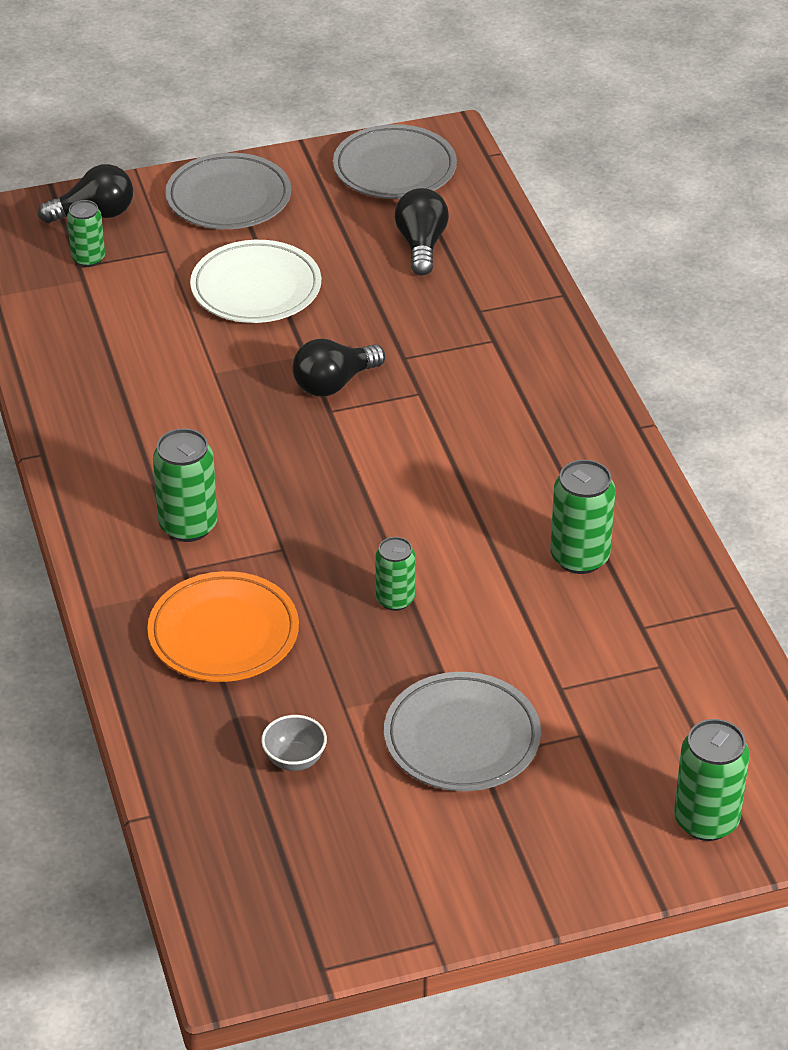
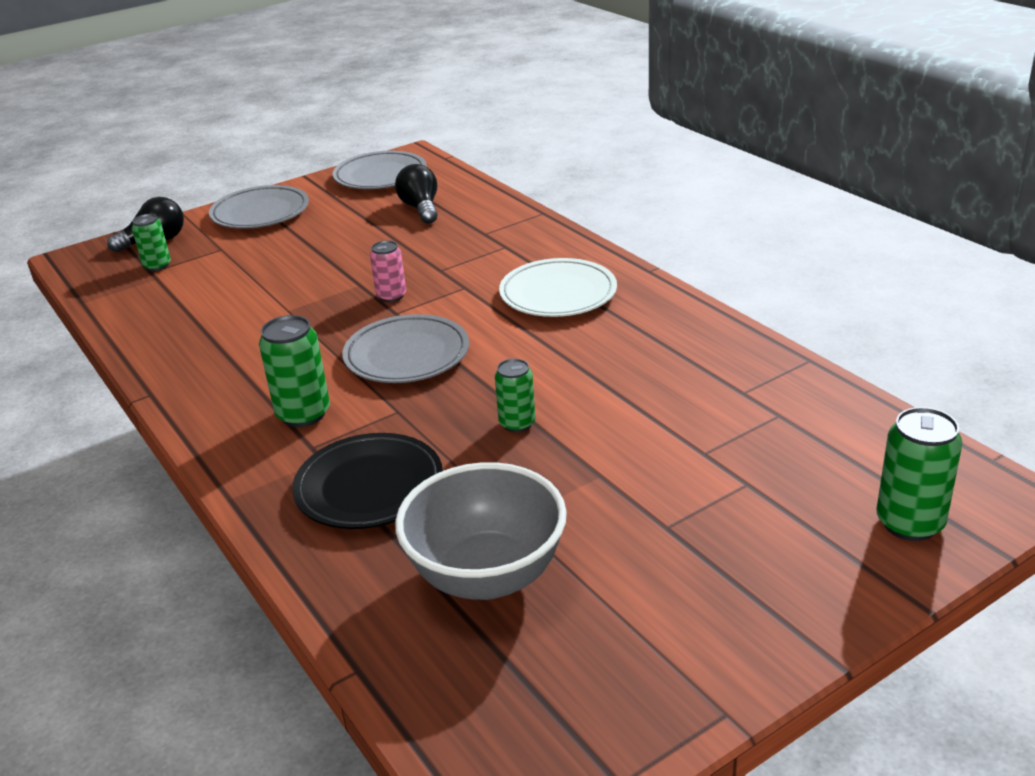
camera: 15 degrees left, 10 degrees down
(223, 633) = (369, 487): orange plate -> black plate
(256, 288) = (302, 255): white plate -> white plate (558, 294)
(294, 759) = (487, 576): grey bowl -> grey bowl, size x2.40
(334, 383) = (391, 296): black light bulb -> pink can
(462, 738) = (639, 515): grey plate -> grey plate (407, 355)
(579, 557) = (657, 358): green can -> none

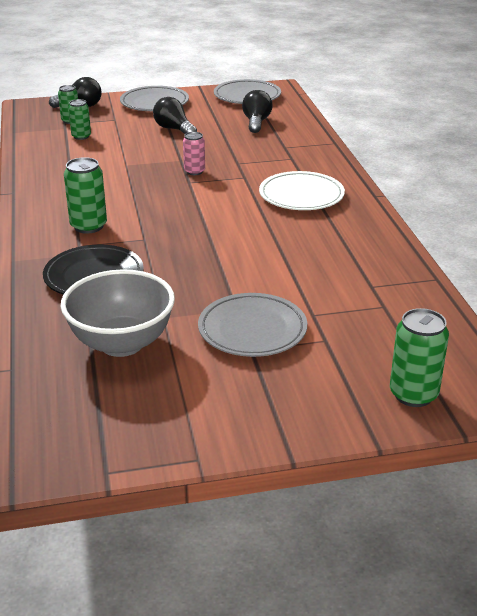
camera: 20 degrees right, 0 degrees up
(316, 243) = (174, 129): none -> black light bulb
(407, 355) = (175, 208): grey plate -> grey plate (252, 330)
(517, 423) = (210, 265): green can -> green can (81, 136)

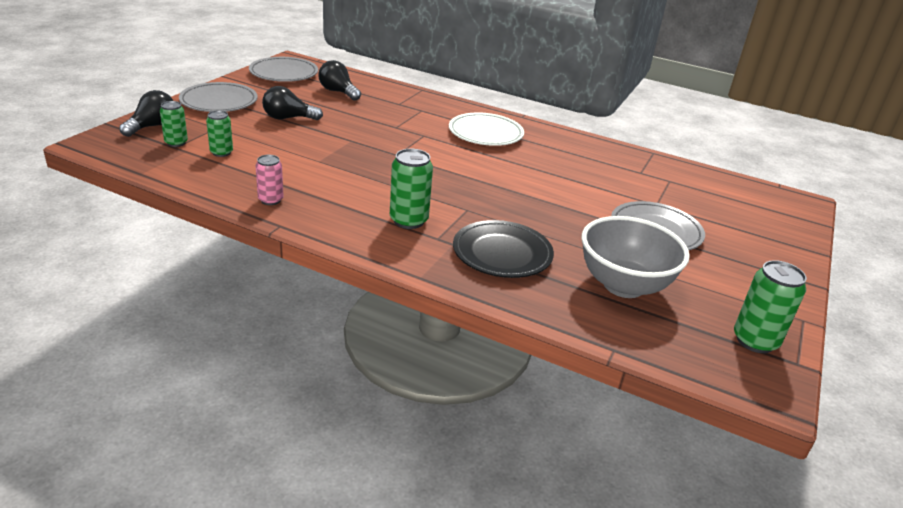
camera: 55 degrees left, 0 degrees up
(194, 171) = (382, 145): pink can -> pink can (270, 200)
(413, 394) = (779, 219): green can -> green can (755, 341)

